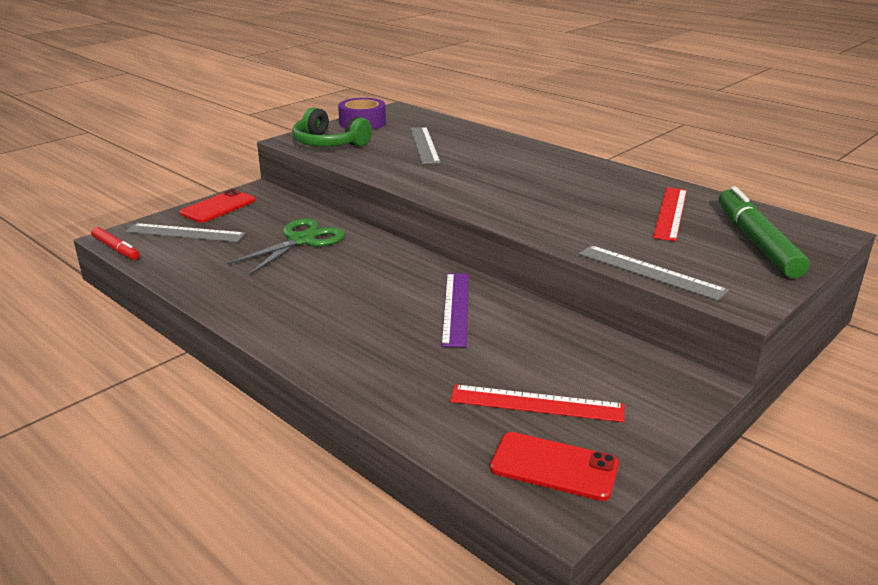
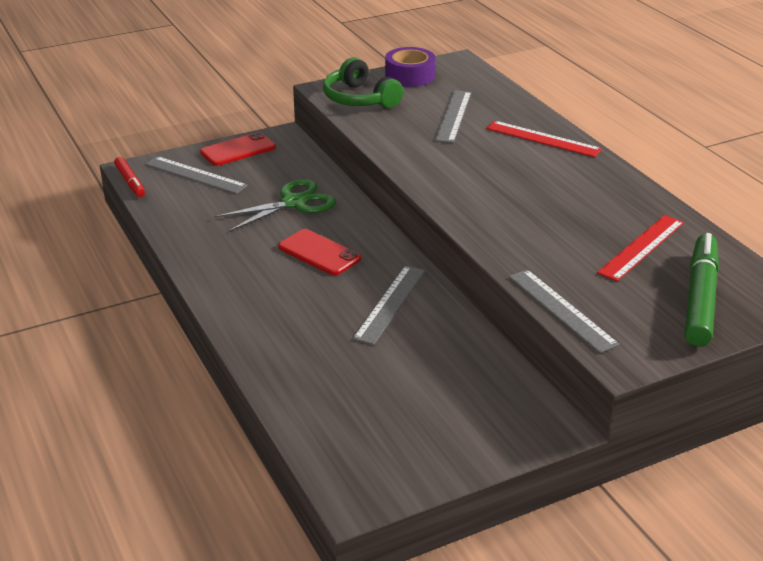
camera: 20 degrees right, 5 degrees up
(455, 308) = (390, 303): purple ruler -> grey ruler
(536, 403) = (399, 410): red ruler -> red ruler (543, 139)
(554, 466) = (375, 466): red phone -> red phone (319, 253)

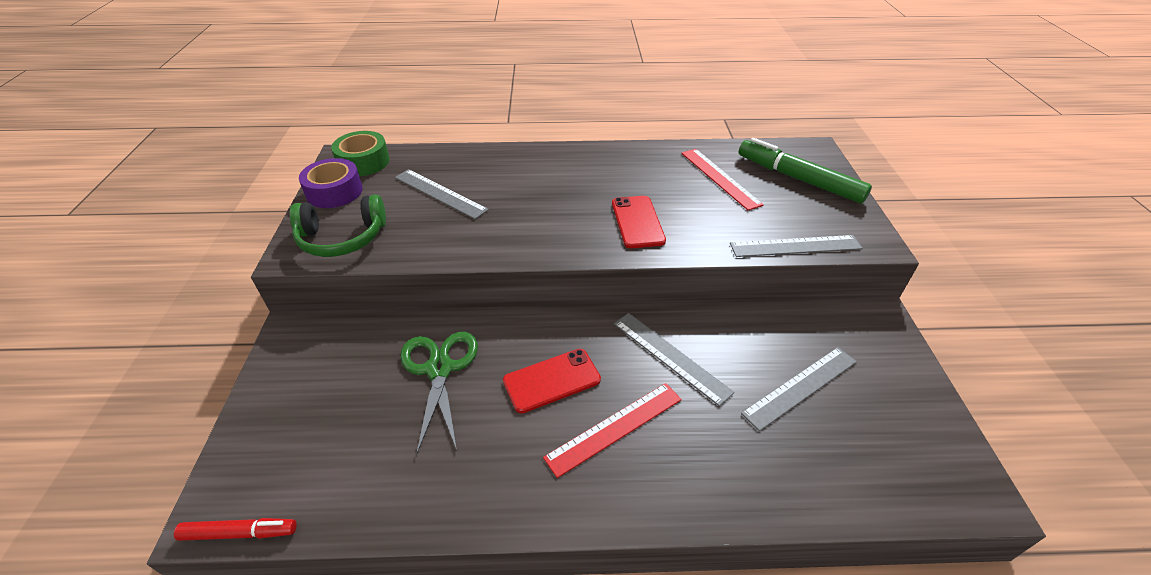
camera: 65 degrees left, 10 degrees up
(196, 175) = (295, 445): grey ruler -> grey ruler (800, 387)
(238, 150) = (280, 382): red phone -> red phone (637, 222)
(461, 72) = (363, 162): none -> green tape
(543, 139) = (525, 163): red ruler -> red ruler (614, 427)

